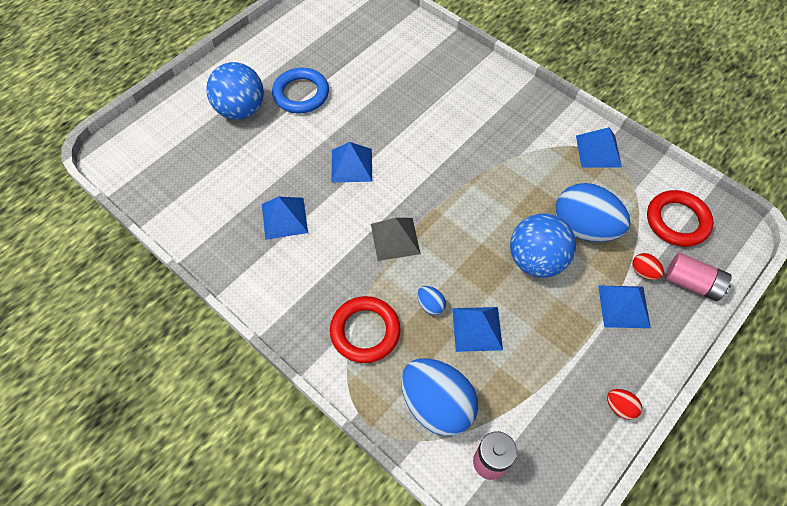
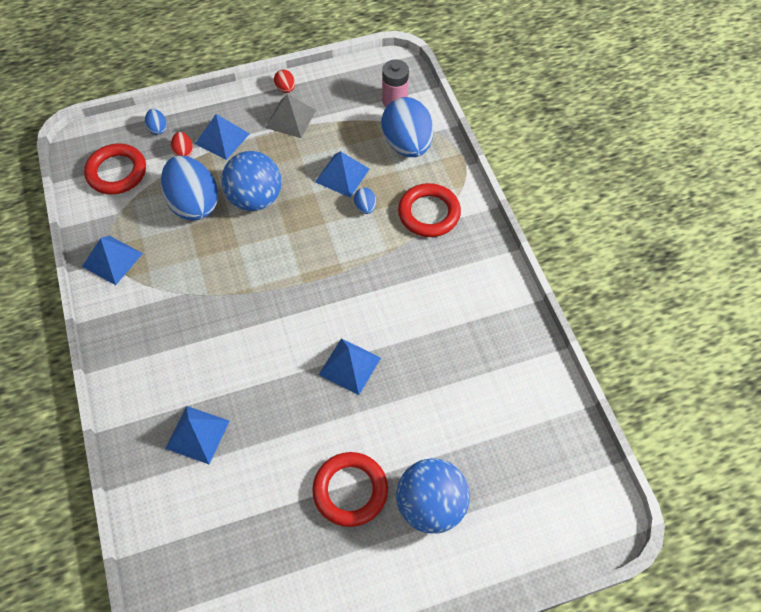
camera: 150 degrees left, 0 degrees up
(284, 218) = (446, 342): blue pyramid -> blue pyramid (197, 434)
(301, 94) = (350, 490): blue ring -> red ring
(395, 238) = (357, 273): grey pyramid -> grey pyramid (290, 119)
(692, 283) = (158, 128): pink battery -> blue egg

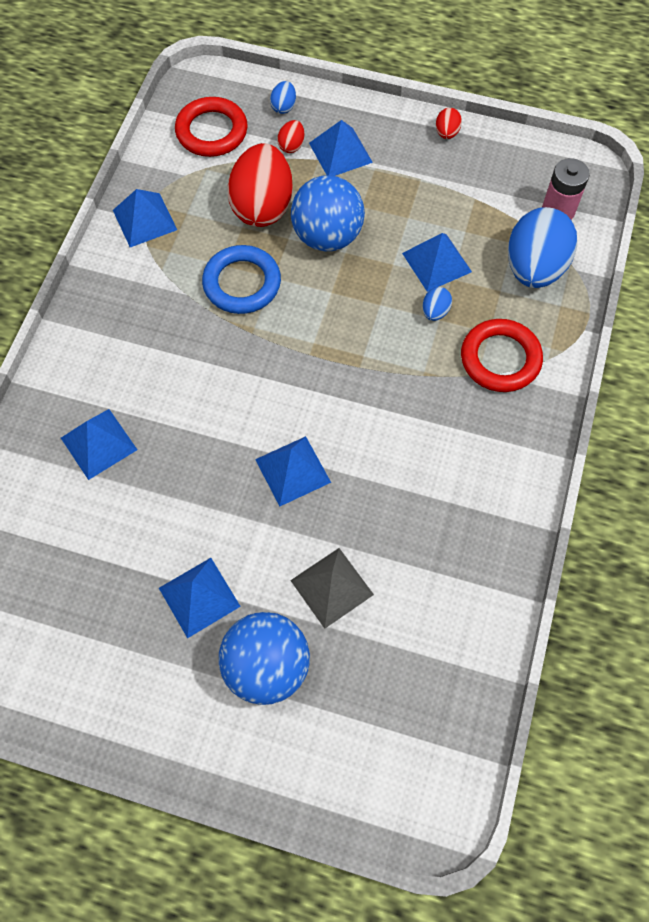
camera: 35 degrees right, 5 degrees up
(194, 203) = (262, 206): blue egg -> red egg
(219, 263) = (242, 283): none -> blue ring
(290, 119) = (427, 169): grey pyramid -> grey pyramid (332, 587)
(350, 490) = (199, 597): red ring -> blue pyramid

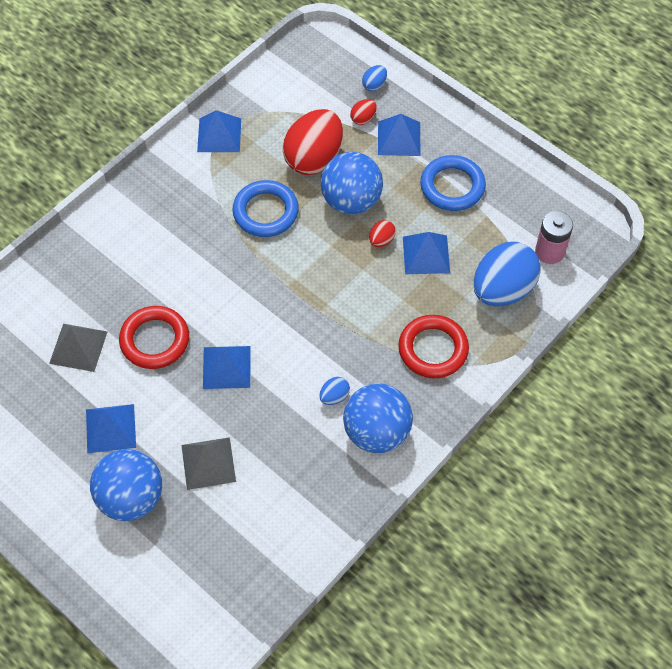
camera: 25 degrees right, 5 degrees down
(98, 443) = (98, 289): blue pyramid -> none
(111, 520) = (78, 347): none -> grey pyramid
(211, 131) = (307, 84): red ring -> red ring (155, 340)
(423, 181) = (452, 186): none -> blue ring
(435, 311) = (402, 292): blue egg -> blue egg (334, 396)
(447, 133) = (494, 154): red egg -> red egg (381, 240)
(493, 472) = (377, 432): none -> blue ball

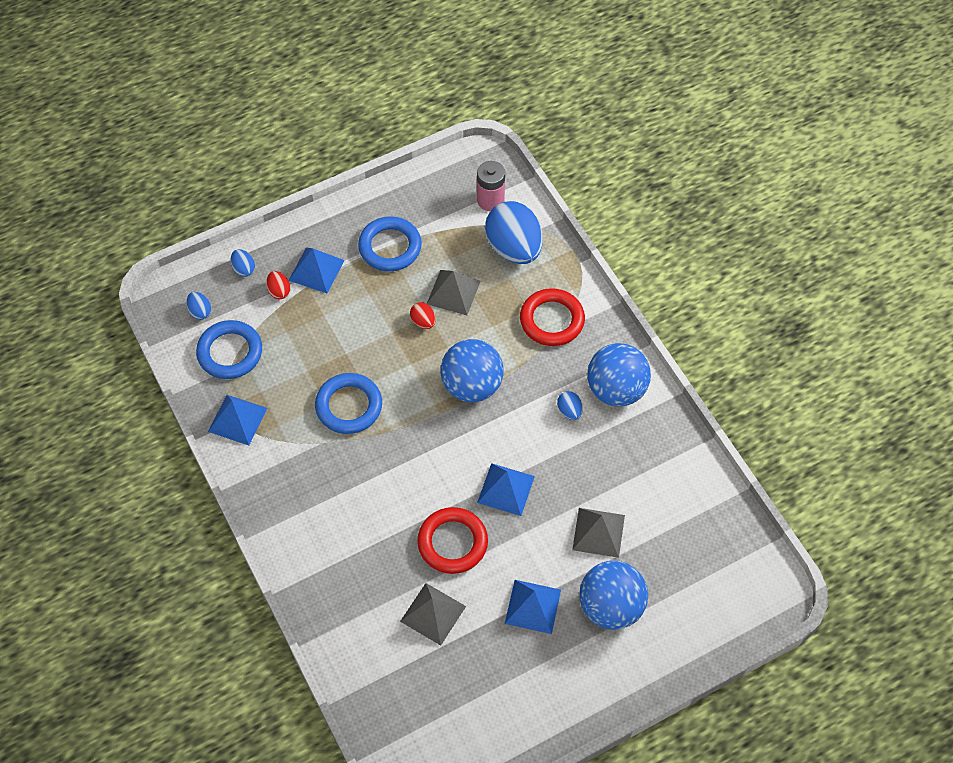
camera: 70 degrees left, 0 degrees up
(284, 106) = (230, 352): none -> blue ring
(314, 158) = (306, 346): red egg -> none
(316, 70) = (200, 311): none -> blue egg
(351, 201) = (369, 331): blue ball -> blue ball (472, 385)
(426, 254) = (453, 292): blue pyramid -> grey pyramid

